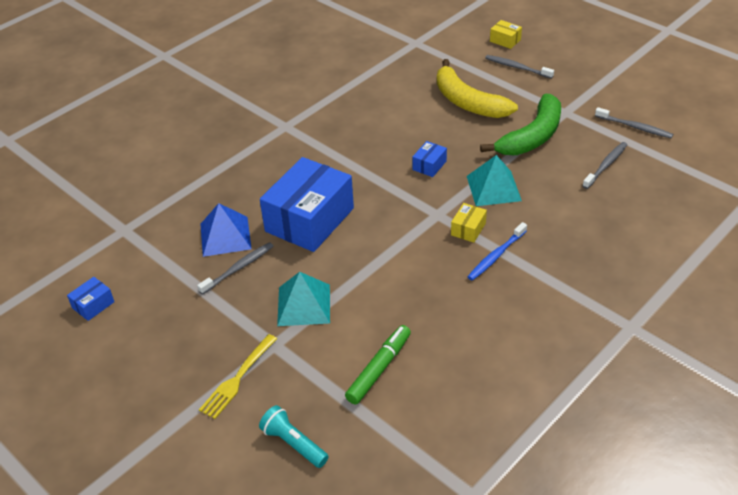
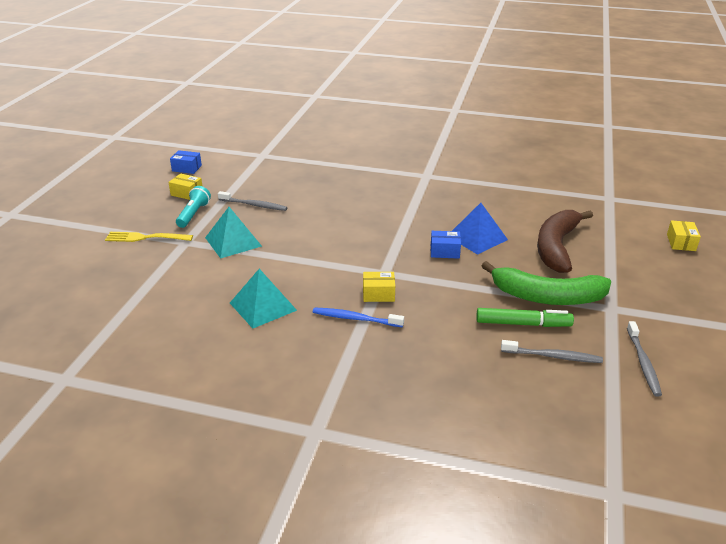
camera: 60 degrees right, 10 degrees down
(160, 319) = (187, 193): none -> yellow box
(225, 236) = (283, 190): blue pyramid -> blue pyramid (477, 237)
(294, 443) = (93, 278): turquoise flashlight -> turquoise flashlight (193, 214)
(309, 220) = (327, 217): blue box -> none
(379, 369) = (183, 294): green marker -> green marker (523, 324)
(468, 102) = (556, 247): yellow banana -> brown banana
(493, 188) = (447, 293): turquoise pyramid -> turquoise pyramid (263, 306)
(516, 67) = (646, 260): grey toothbrush -> none

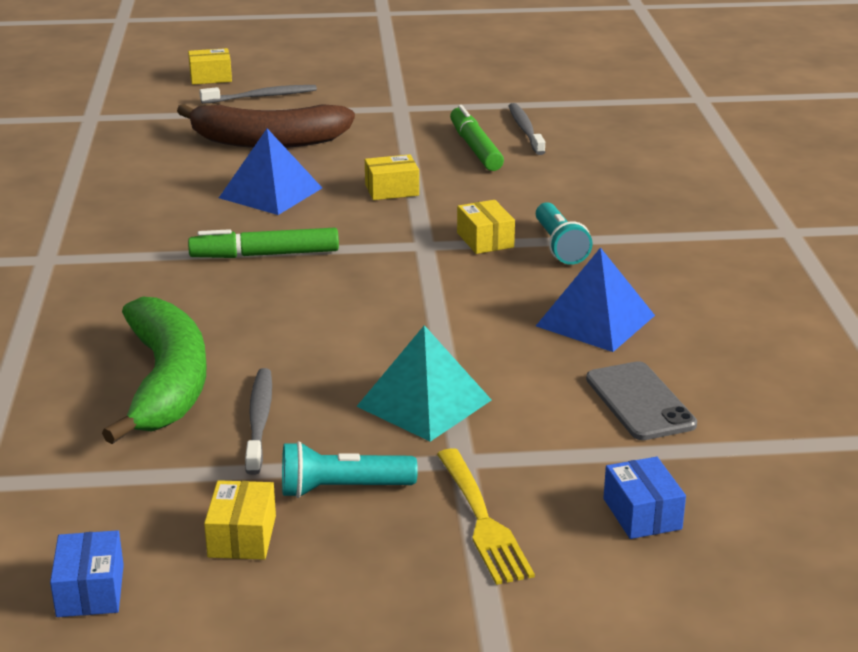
camera: 110 degrees left, 5 degrees down
(181, 297) = (640, 402): none -> grey phone
(263, 306) = (595, 320): turquoise pyramid -> blue pyramid
(355, 318) = (559, 246): blue toothbrush -> turquoise flashlight
(400, 226) = (265, 255): none -> green marker
(444, 251) = (329, 210): blue box -> blue box (642, 514)
(464, 276) = (392, 190): none -> yellow box
(547, 297) = (402, 139): green banana -> green banana (166, 382)
(643, 363) = (496, 92): grey toothbrush -> grey toothbrush (262, 96)

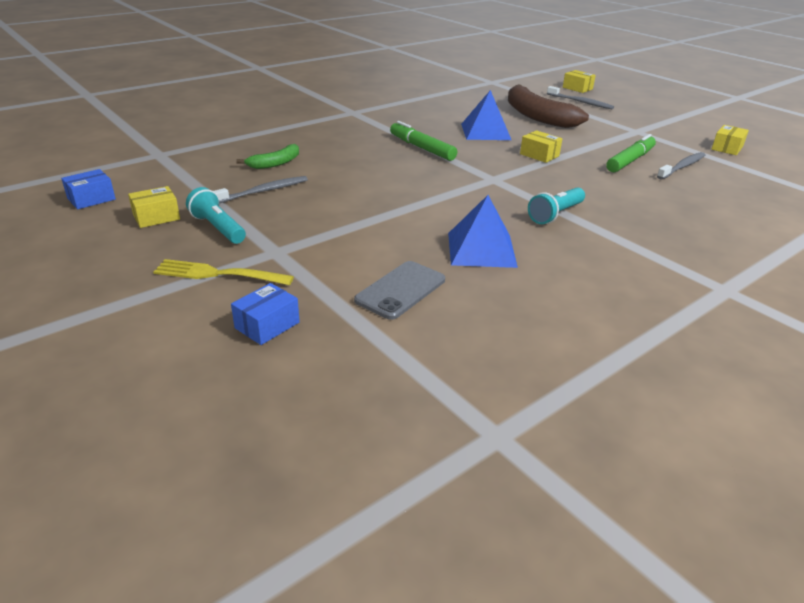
camera: 55 degrees right, 5 degrees up
(166, 382) = (275, 163): green banana -> green banana, size x0.51
(424, 403) = (323, 225): turquoise pyramid -> none
(482, 520) = (218, 274): yellow fork -> yellow fork turned 60 degrees clockwise
(485, 240) = (526, 192): yellow box -> yellow box (727, 148)

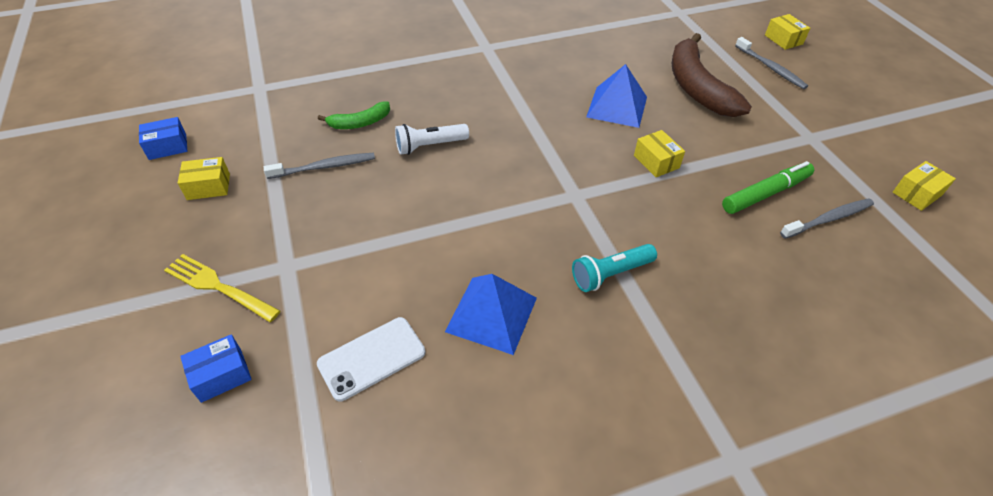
camera: 20 degrees right, 15 degrees up
(218, 228) = (253, 216): turquoise flashlight -> none
(350, 168) = (430, 146): none -> white flashlight
(400, 290) = (372, 358): grey phone -> white phone
(422, 148) = (526, 124): green marker -> none

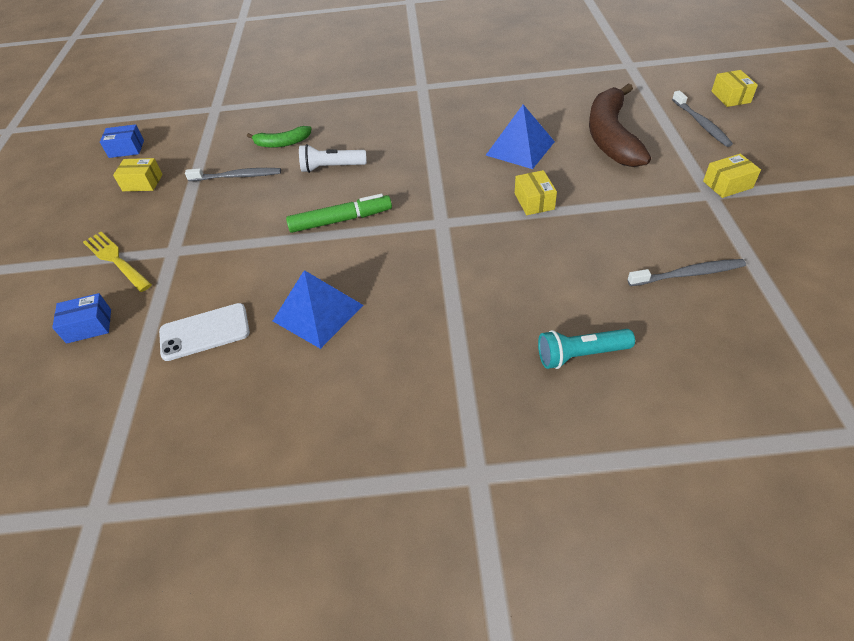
camera: 20 degrees right, 0 degrees up
(610, 274) = (440, 295): turquoise flashlight -> turquoise flashlight (580, 355)
(765, 194) = (632, 242): green marker -> green marker (341, 220)
(917, 194) = (805, 261): yellow box -> yellow box (727, 184)

